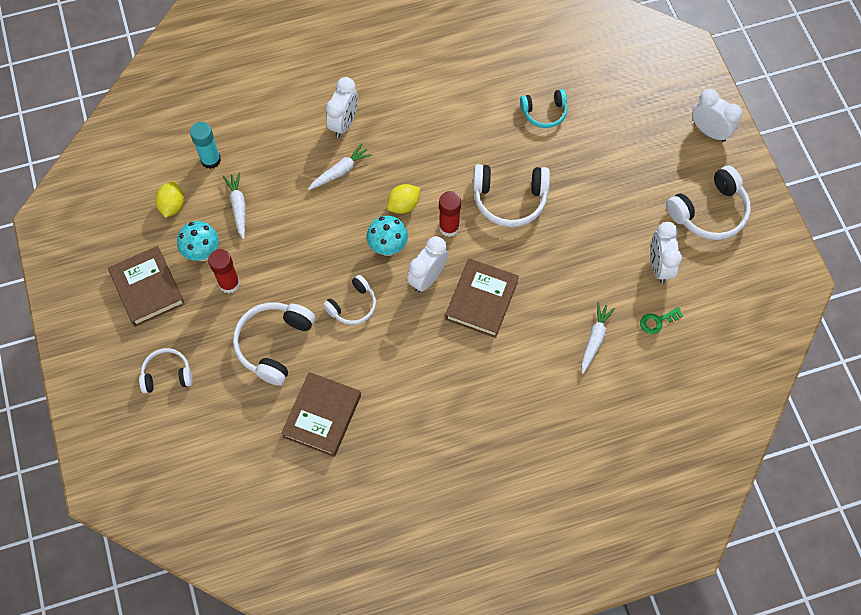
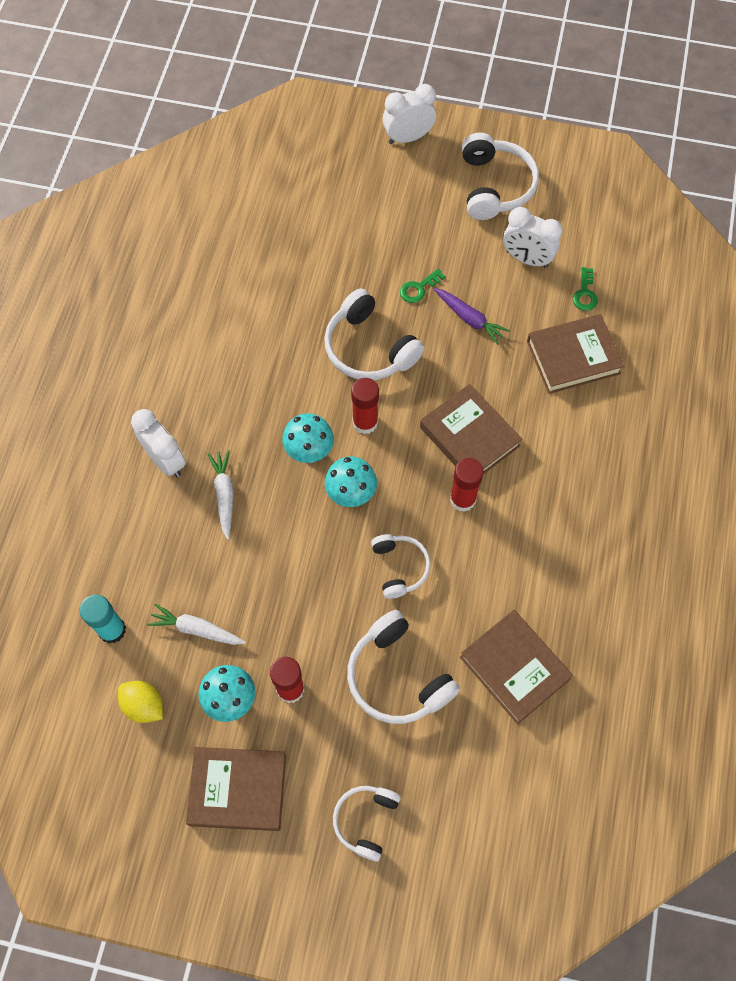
camera: 60 degrees left, 0 degrees up
(403, 205) = (309, 453): yellow lemon -> turquoise mushroom
(427, 278) = (412, 475): white clock -> none
(429, 320) = (462, 499): none -> red glue stick
(509, 199) = (369, 348): white headphones -> white headphones turned 105 degrees clockwise
(544, 112) = (289, 262): turquoise headphones -> none
(579, 252) = (470, 319): none -> purple carrot
(581, 206) = (418, 288): none -> green key
(594, 339) = (573, 357): white carrot -> brown book

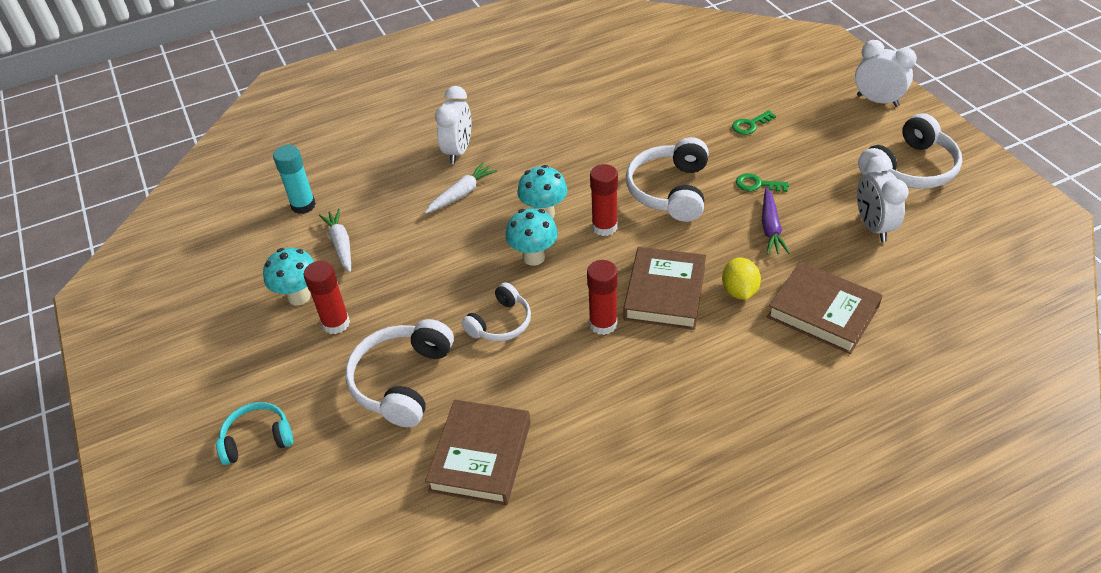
camera: 55 degrees right, 20 degrees down
(144, 705) = (258, 255): yellow lemon -> yellow lemon (739, 291)
(238, 790) = (228, 345): brown book -> none
(366, 820) = (257, 439): white headphones -> turquoise headphones
(585, 293) = (894, 282): green key -> green key (750, 125)

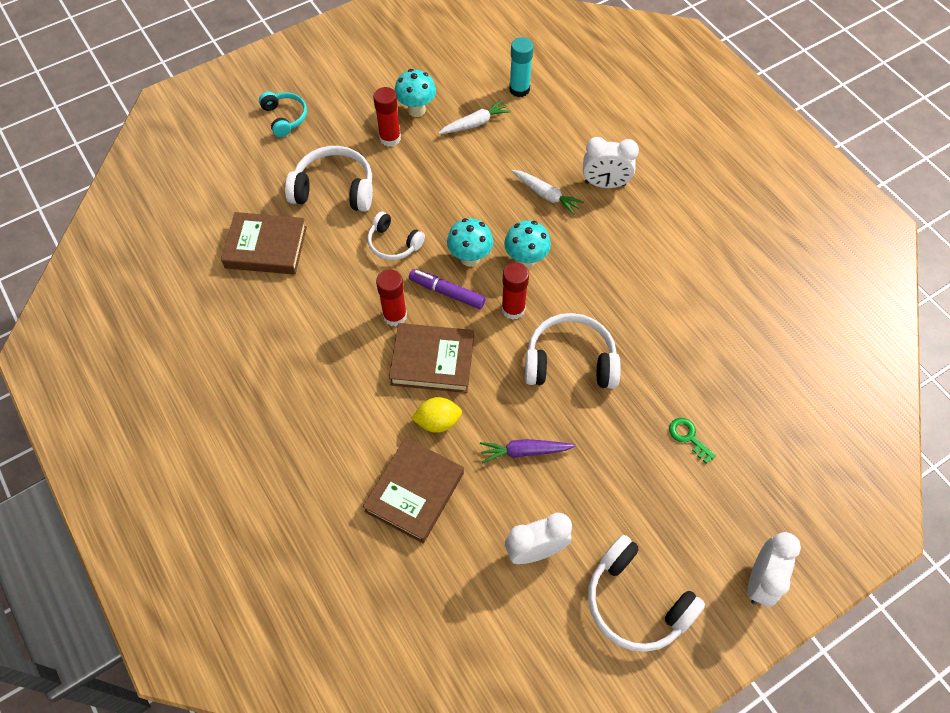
camera: 80 degrees right, 15 degrees up
(576, 278) = (447, 292): none -> purple marker
(757, 184) = (589, 441): green key -> none

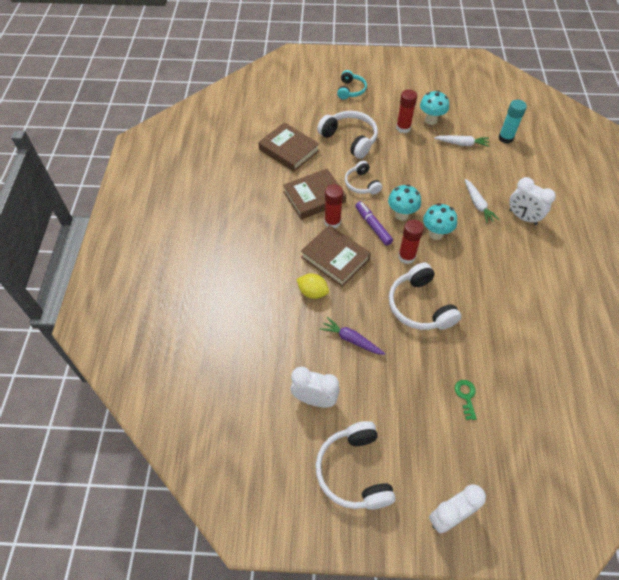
camera: 35 degrees right, 5 degrees down
(414, 492) = (269, 322): brown book -> brown book (314, 197)
(570, 362) = (420, 306): white headphones -> white headphones turned 150 degrees counterclockwise

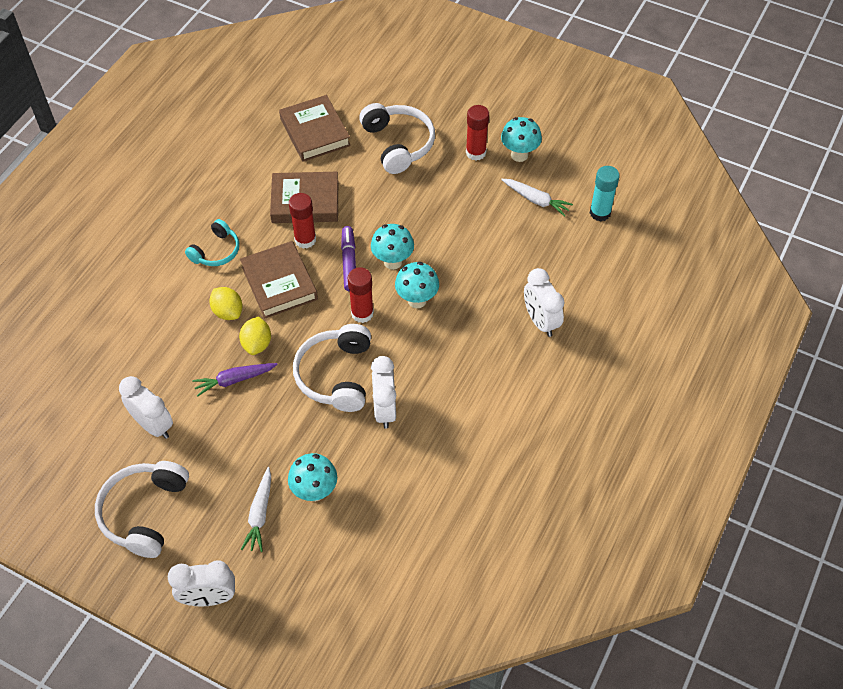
camera: 25 degrees right, 0 degrees up
(349, 307) = (257, 344): none -> yellow lemon
(350, 90) = (445, 79): turquoise headphones -> turquoise headphones (216, 251)
(351, 340) = (234, 380): purple carrot -> purple carrot turned 75 degrees counterclockwise
(362, 184) = (372, 206): white headphones -> none
(466, 396) = (315, 491): green key -> turquoise mushroom
(469, 316) = (384, 410): none -> white clock
(478, 204) = (496, 284): white carrot -> white carrot (260, 514)

